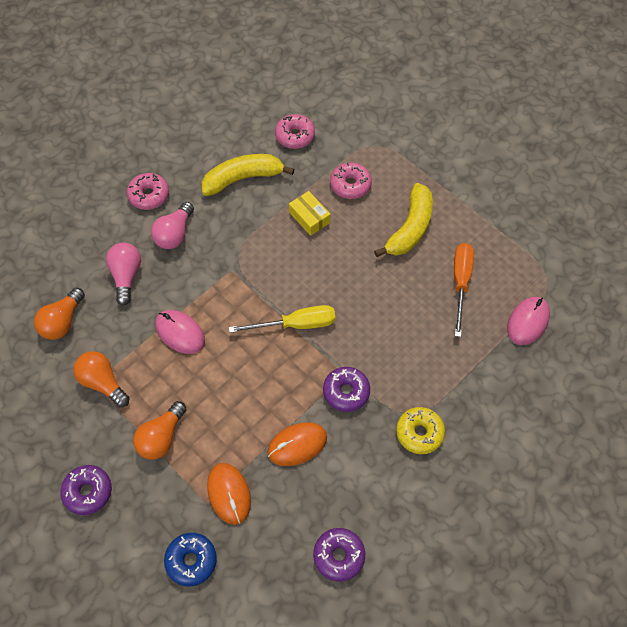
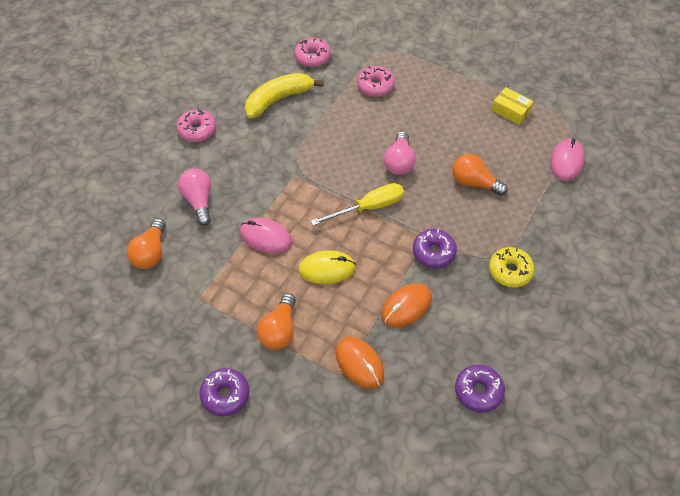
camera: 15 degrees left, 5 degrees down
(103, 382) = (207, 296): orange light bulb -> orange light bulb (474, 182)
(174, 234) = (232, 157): pink light bulb -> pink light bulb (399, 162)
(191, 561) = (345, 430): blue donut -> none
(230, 383) = (327, 269): none -> yellow mouse
(309, 217) = (349, 119): yellow box -> yellow box (510, 111)
(410, 228) = (439, 109): yellow banana -> none
(460, 283) = (499, 143): orange screwdriver -> none

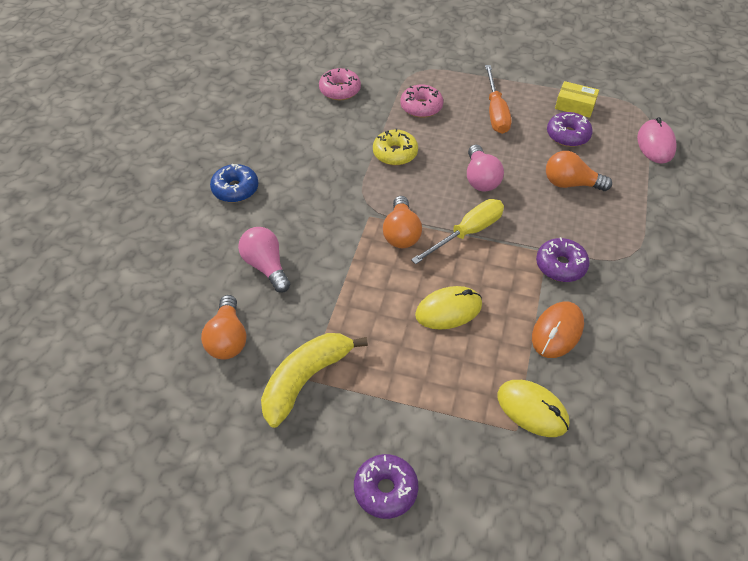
camera: 15 degrees left, 5 degrees down
(197, 130) = (235, 189): pink donut -> blue donut
(266, 237) = (362, 290): pink mouse -> none
(278, 99) = (318, 139): yellow banana -> yellow banana (306, 380)
(279, 330) = (421, 394): orange light bulb -> orange light bulb (401, 233)
(359, 363) = (532, 410): orange mouse -> yellow mouse
(437, 103) = (495, 112): none -> orange screwdriver
(478, 391) = (680, 408): purple donut -> purple donut (567, 135)
(510, 271) = (652, 267): yellow donut -> yellow donut (395, 153)

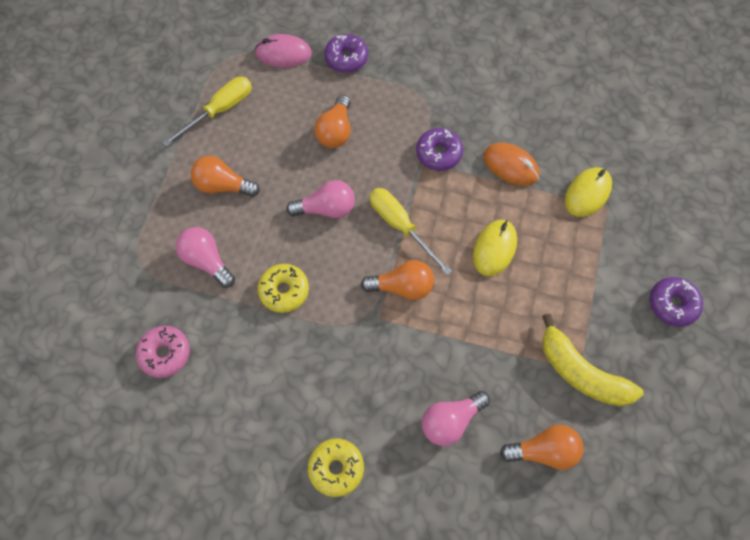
camera: 90 degrees left, 15 degrees up
(235, 189) = (336, 468): blue donut -> yellow donut
(421, 107) = (207, 261): pink donut -> pink light bulb
(448, 310) = (494, 248): yellow mouse -> yellow mouse turned 45 degrees clockwise
(495, 112) = (223, 186): orange screwdriver -> orange light bulb
(567, 135) = (266, 124): purple donut -> purple donut (346, 58)
(575, 105) = (220, 111): yellow box -> yellow screwdriver

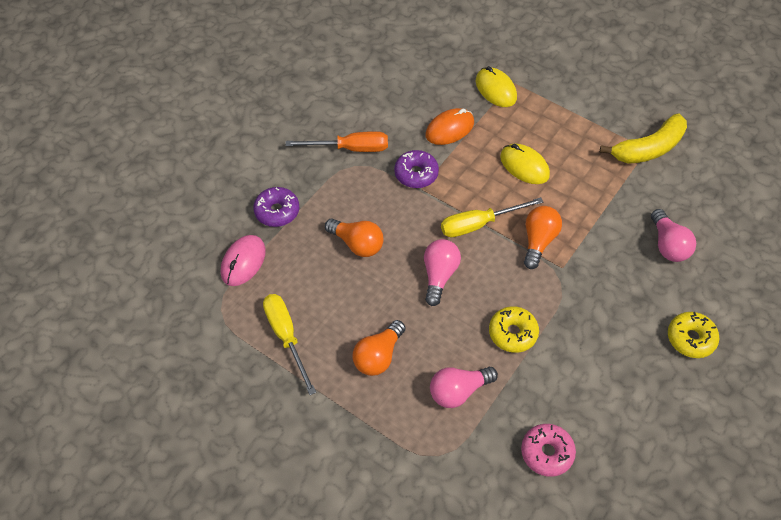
camera: 70 degrees left, 10 degrees down
(444, 89) = (350, 148): none -> orange screwdriver
(543, 451) = (705, 193): orange light bulb -> none
(672, 304) = (609, 76): purple donut -> none

